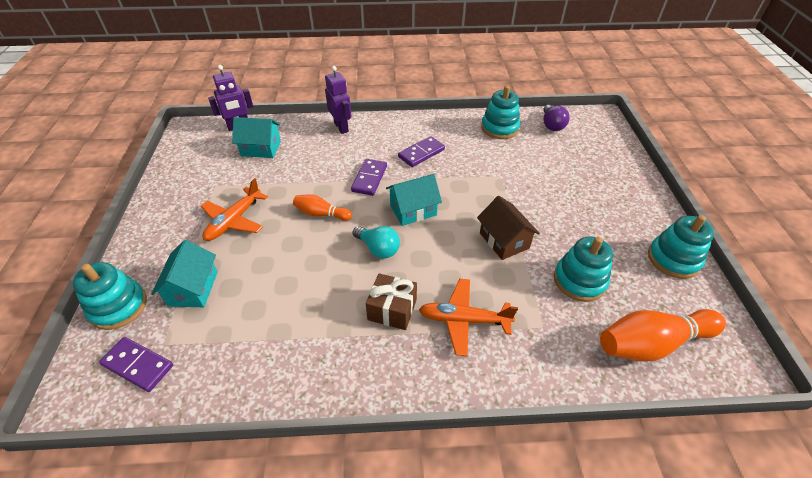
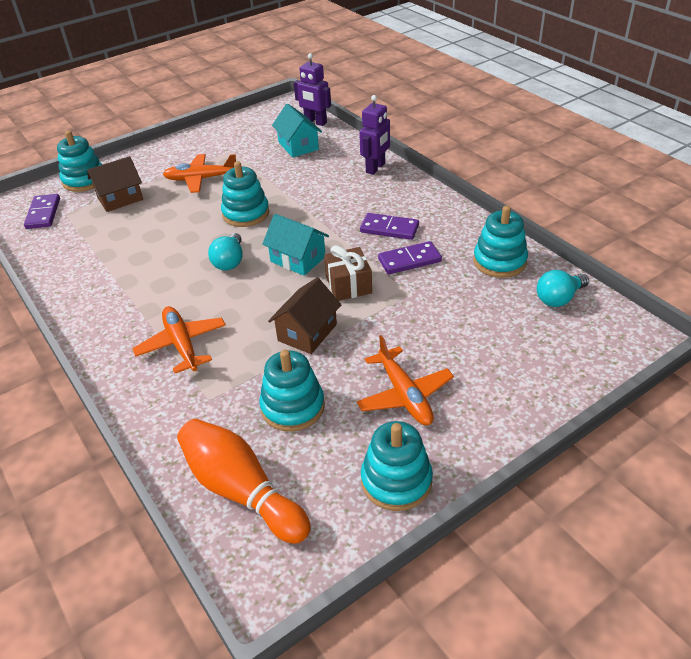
camera: 60 degrees right, 5 degrees down
(193, 288) = (120, 198): turquoise house -> brown house
(321, 214) = (246, 213): orange bowling pin -> turquoise stacking toy
(369, 179) = (317, 216): purple domino -> purple domino (409, 260)
(392, 309) = (165, 299): brown gift -> brown gift (348, 285)
(552, 125) = (559, 298): purple light bulb -> turquoise light bulb
(598, 222) = (404, 395): none -> orange plane

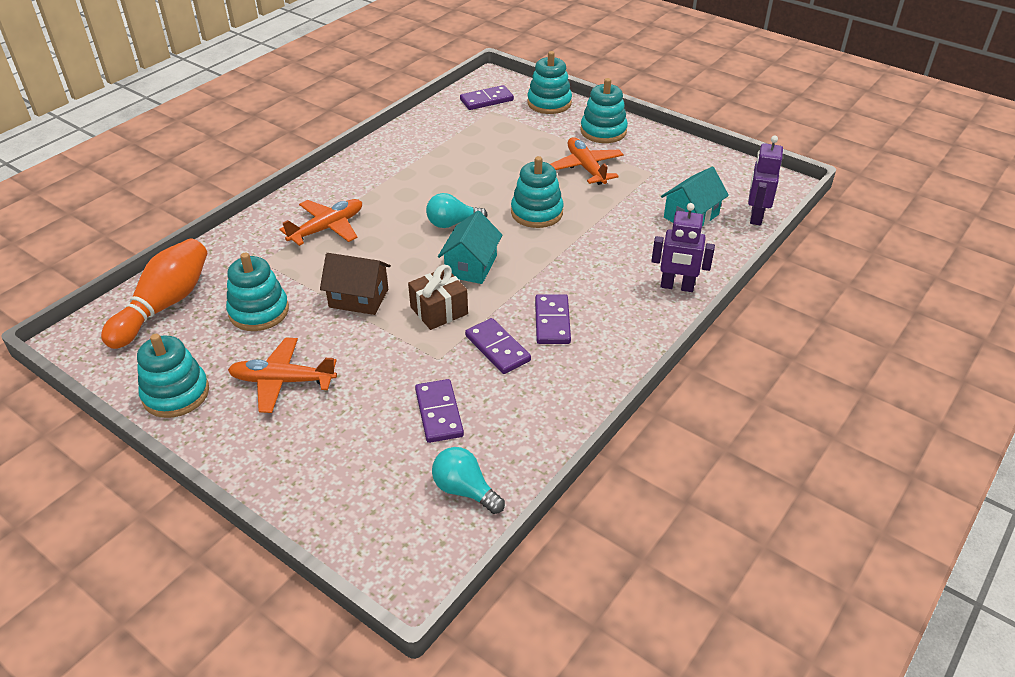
camera: 70 degrees right, 0 degrees up
(120, 198) = (528, 131): brown house -> none
(404, 395) = (282, 381): orange plane -> orange plane turned 45 degrees clockwise
(474, 301) = (439, 413): none -> purple domino
(499, 261) = (522, 426): turquoise stacking toy -> turquoise stacking toy (603, 131)

